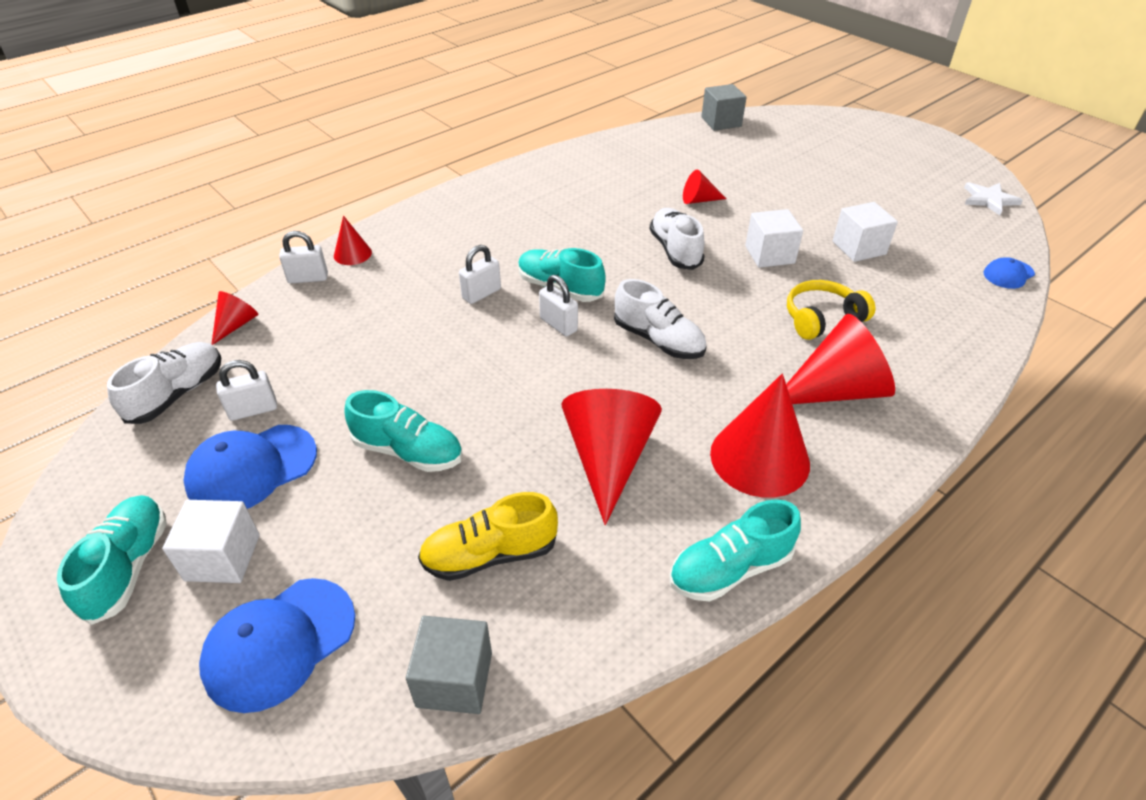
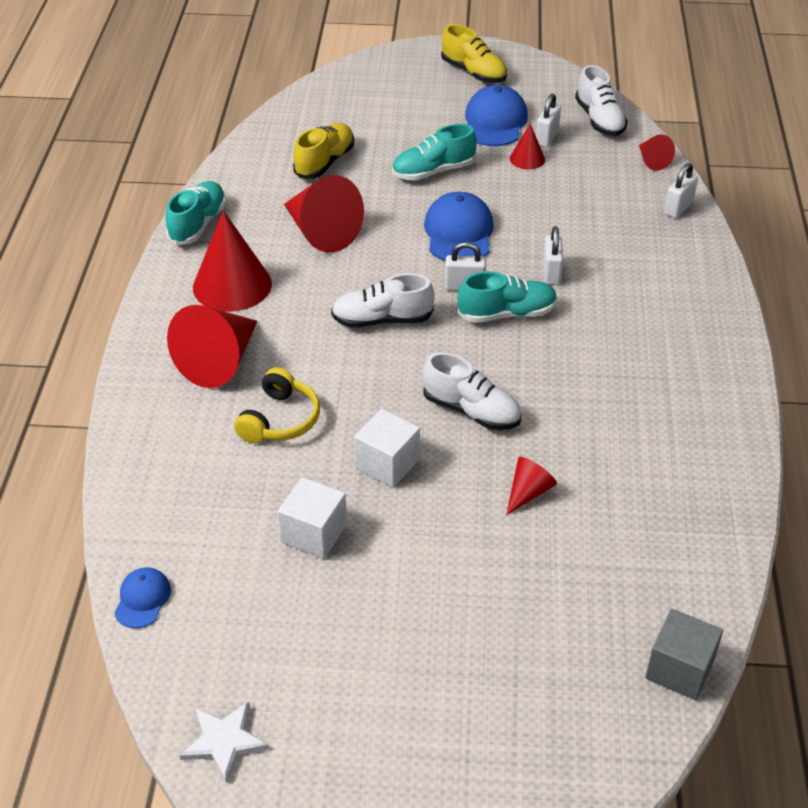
camera: 135 degrees right, 0 degrees up
(128, 566) = (474, 73): turquoise shoe -> yellow shoe
(222, 557) = (441, 95): white cube -> none
(279, 643) = (368, 93): blue cap -> blue cap (458, 233)
(352, 254) = (691, 241): red cone -> red cone (527, 159)
(454, 679) = (280, 124): grey cube -> none

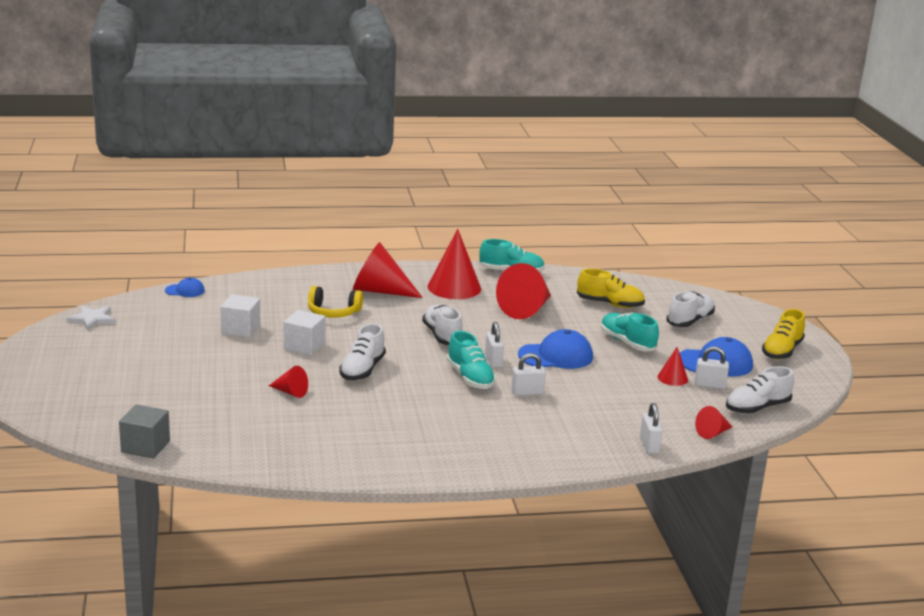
camera: 75 degrees right, 20 degrees down
(386, 114) = (690, 321): none -> white shoe
(678, 208) = (649, 446): white padlock -> white padlock turned 60 degrees clockwise

